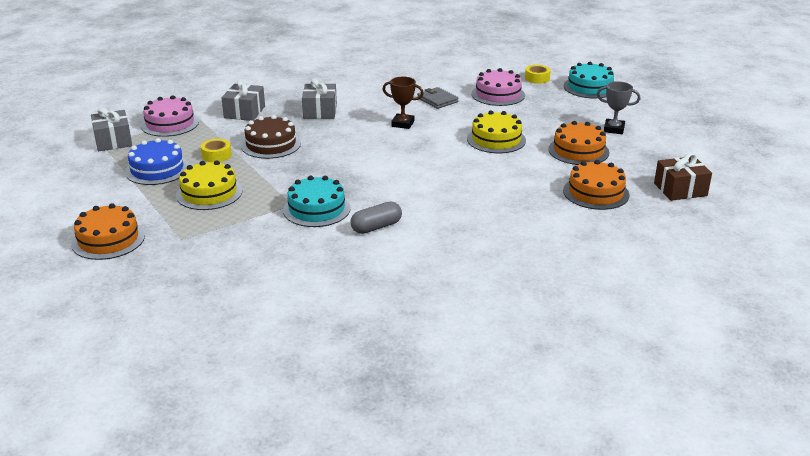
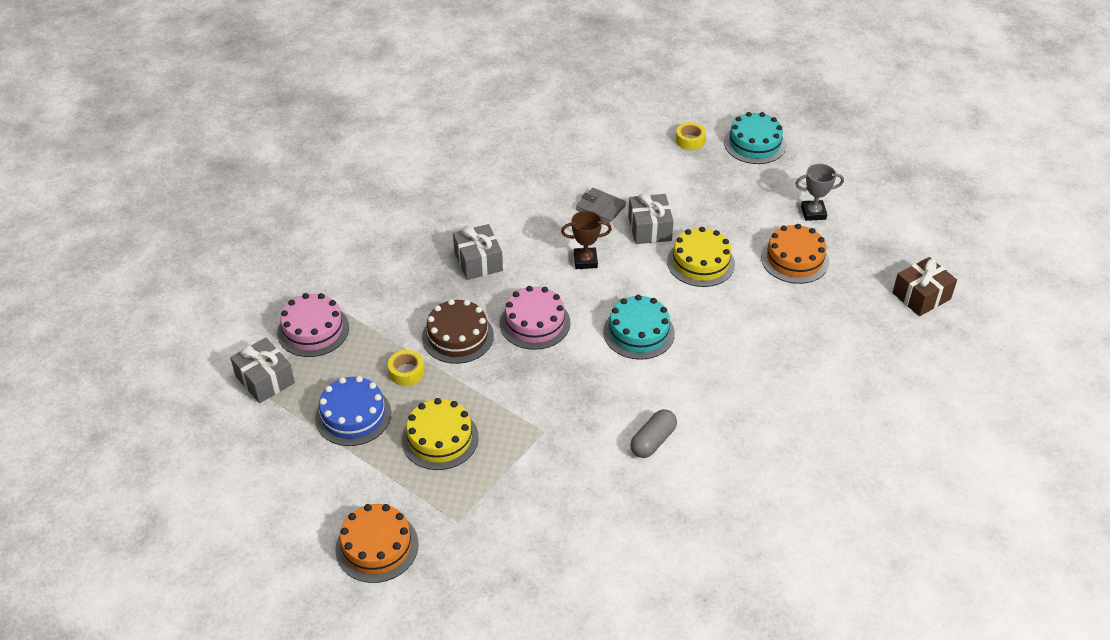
camera: 20 degrees left, 15 degrees up
(244, 112) = (390, 286): grey gift -> grey gift (649, 228)
(316, 209) = (574, 431): turquoise cake -> turquoise cake (638, 332)
(498, 94) = (662, 181): pink cake -> pink cake (535, 323)
(596, 193) = (843, 324): orange cake -> none

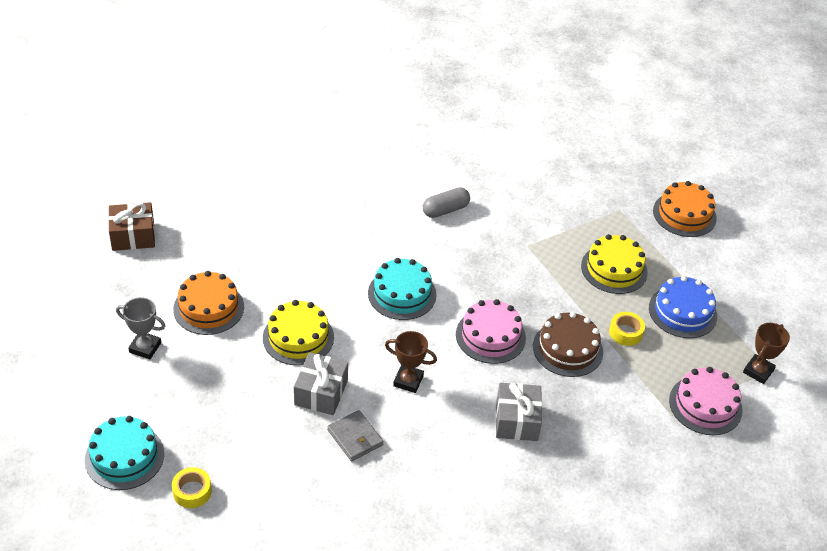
camera: 160 degrees left, 0 degrees up
(265, 380) = (758, 371): grey gift -> brown trophy

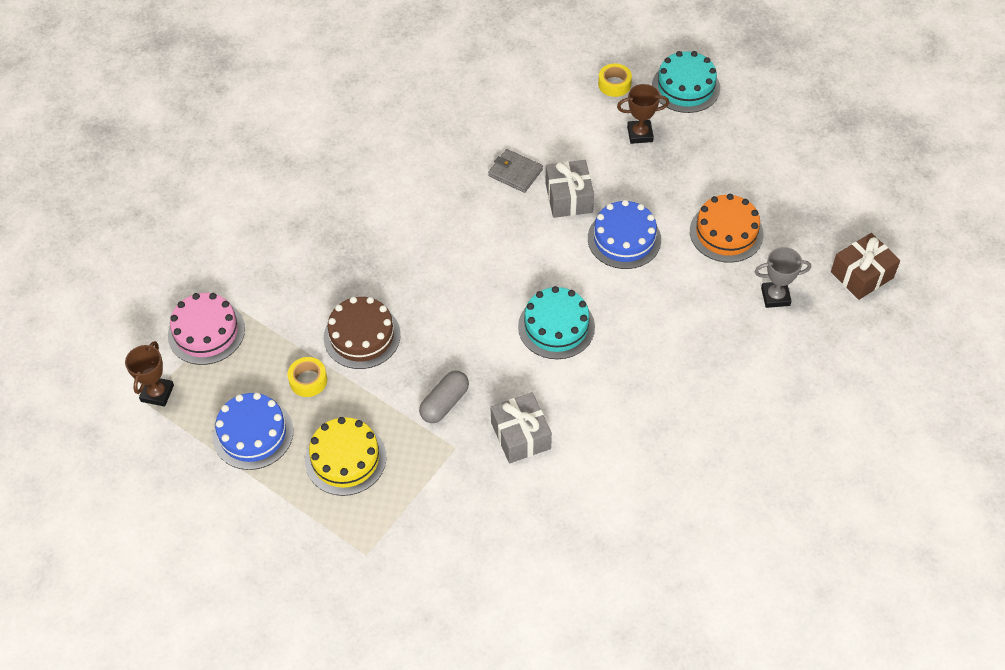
camera: 160 degrees right, 10 degrees up
(145, 347) = (748, 174): grey trophy -> grey trophy (775, 296)
(298, 337) = (624, 239): yellow cake -> blue cake
(408, 381) = (499, 240): brown trophy -> brown trophy (640, 134)
(445, 210) = (570, 456): grey capsule -> grey capsule (444, 403)
(490, 336) = (444, 317): pink cake -> none
(517, 420) = (382, 243): grey gift -> grey gift (520, 435)
(684, 214) = (283, 585): orange cake -> none

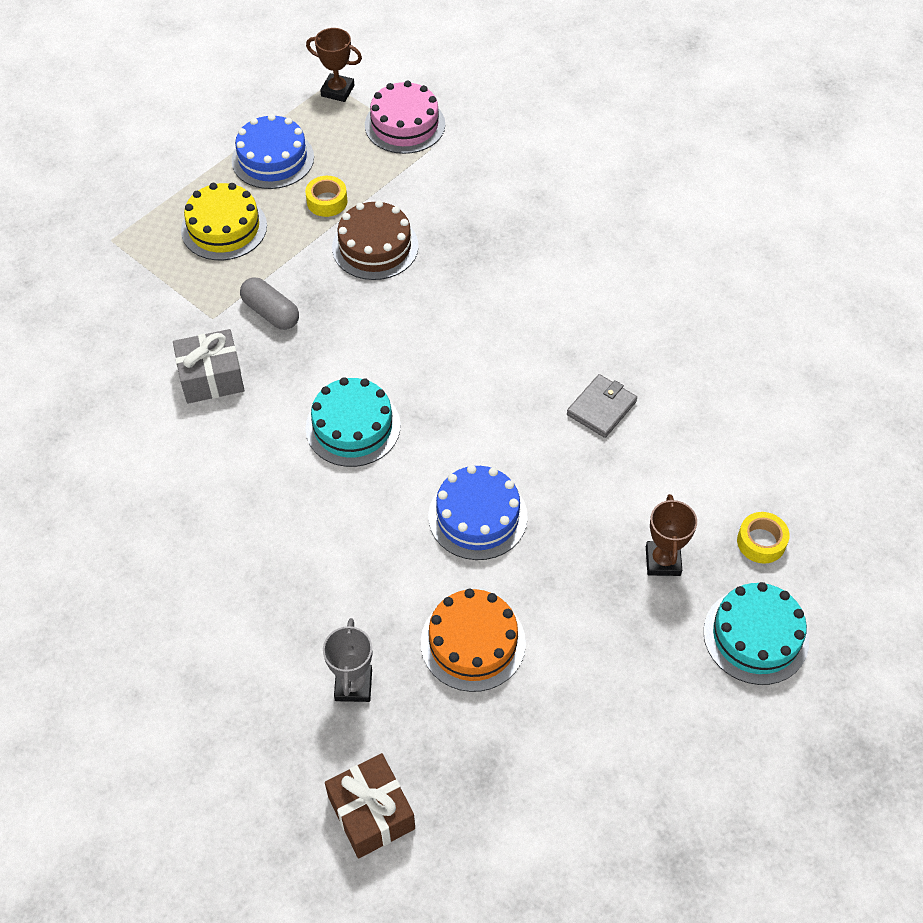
camera: 95 degrees right, 0 degrees up
(568, 198) = (554, 462): grey gift -> none

